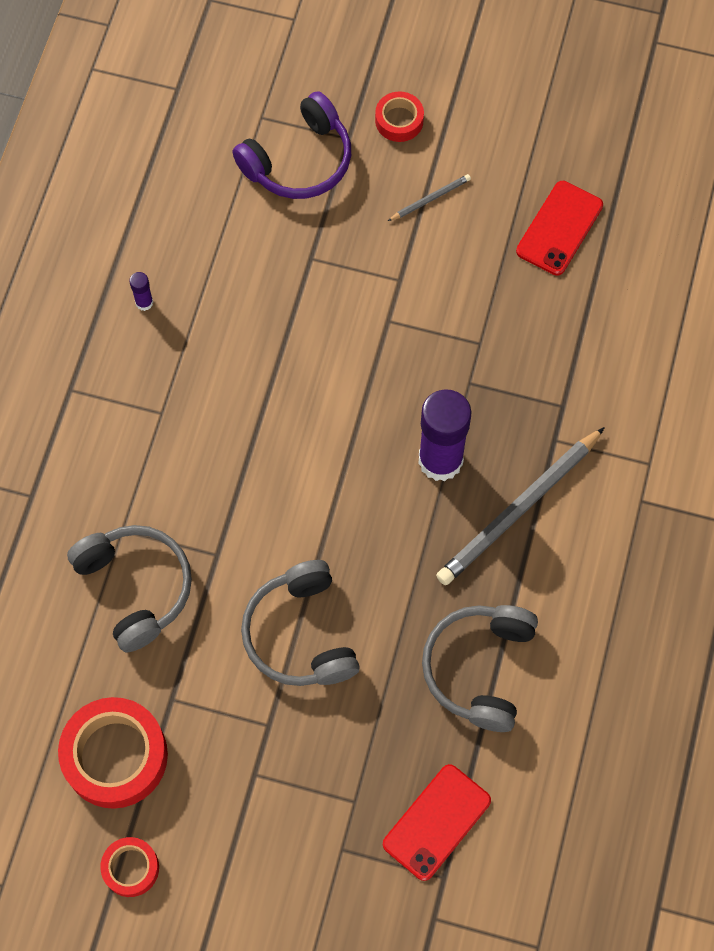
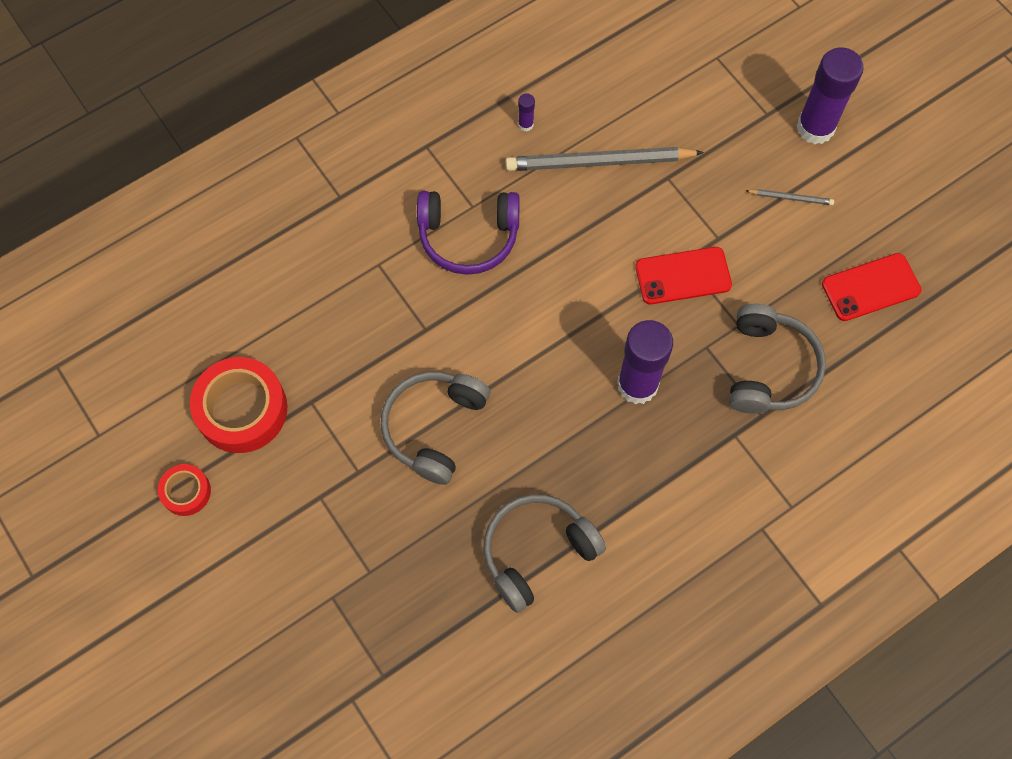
camera: 40 degrees right, 0 degrees up
(135, 587) = (353, 309): grey headphones -> grey headphones (769, 368)
(299, 161) = (717, 105): purple headphones -> purple headphones (468, 236)
(399, 120) = (815, 128): red tape -> purple glue stick
(436, 822) = (412, 634): red phone -> red phone (683, 276)
(519, 509) = (664, 463): grey pencil -> grey pencil (599, 162)

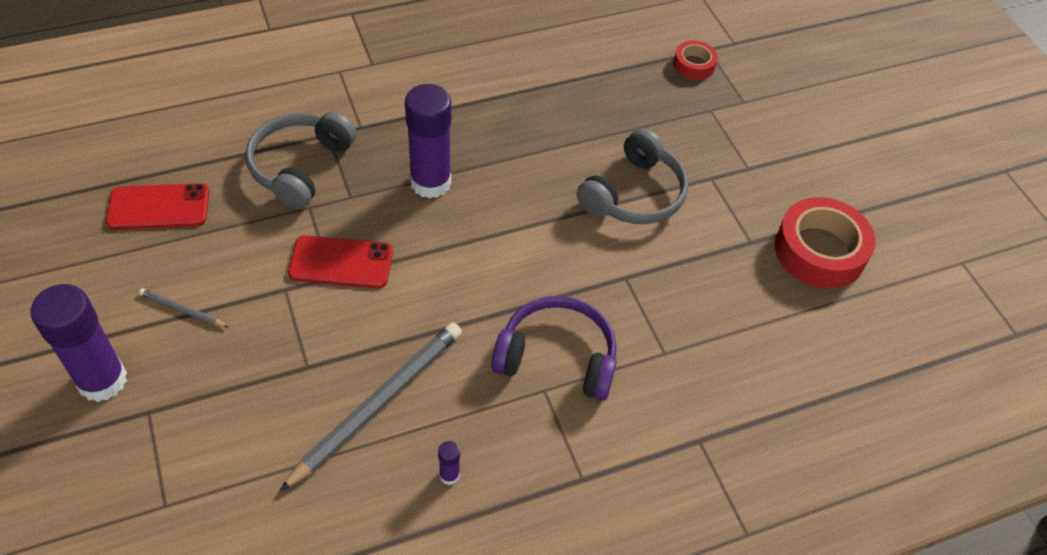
camera: 170 degrees left, 15 degrees down
(186, 492) = (872, 199): red tape -> red tape (694, 65)
(537, 552) = (565, 91): grey headphones -> none
(599, 162) = (378, 404): grey pencil -> grey pencil turned 60 degrees counterclockwise

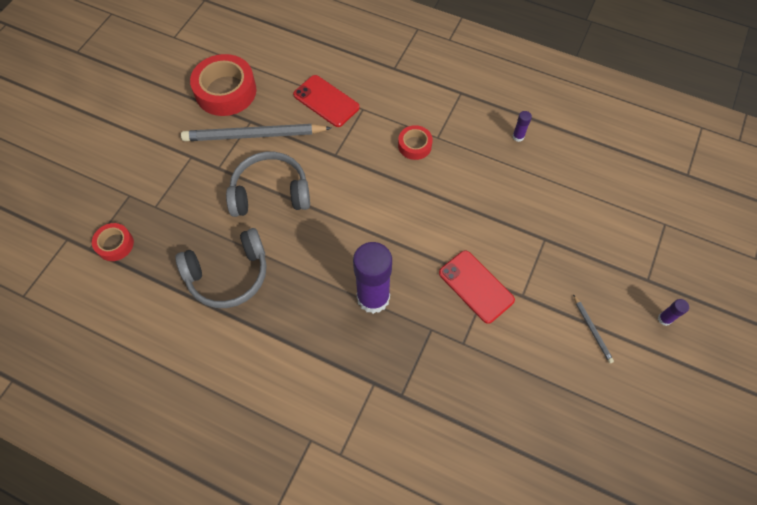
camera: 130 degrees left, 10 degrees up
(102, 380) = (664, 319): purple glue stick -> purple glue stick, size x0.41
(158, 207) = (561, 427): red phone -> red phone (326, 101)
(300, 166) = (442, 382): grey headphones -> grey headphones (228, 275)
(378, 404) = (523, 192): grey pencil -> grey pencil (254, 135)
(557, 357) = (414, 145): purple headphones -> red tape

